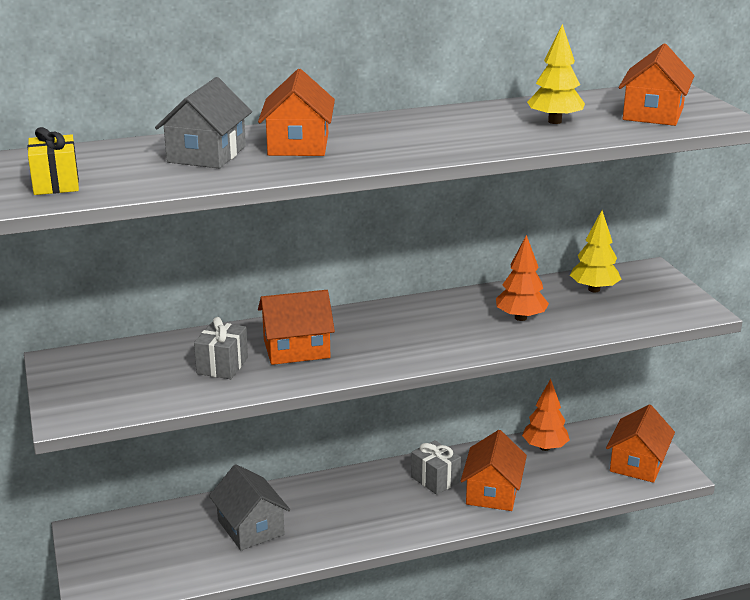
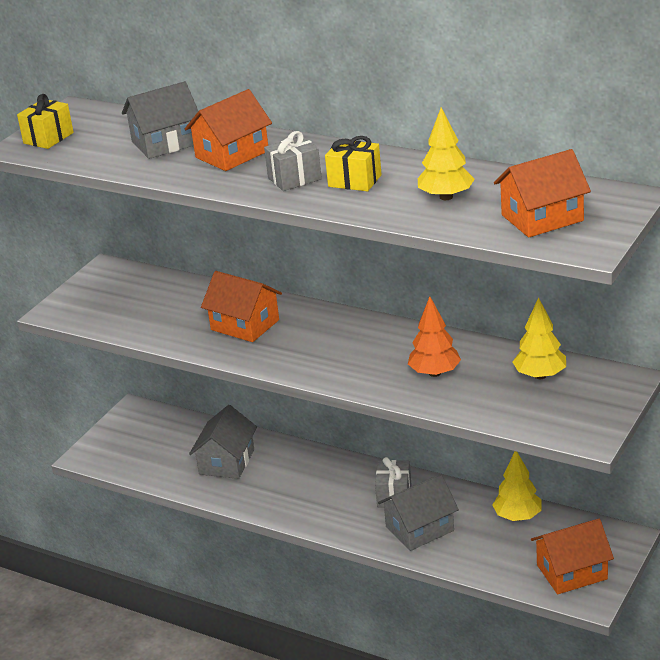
camera: 50 degrees right, 5 degrees up
(222, 365) = (183, 316): grey gift -> grey gift (294, 178)
(457, 132) = (354, 181): none -> yellow gift
(492, 492) = (420, 529): orange house -> grey house
(545, 447) = (518, 517): orange tree -> yellow tree

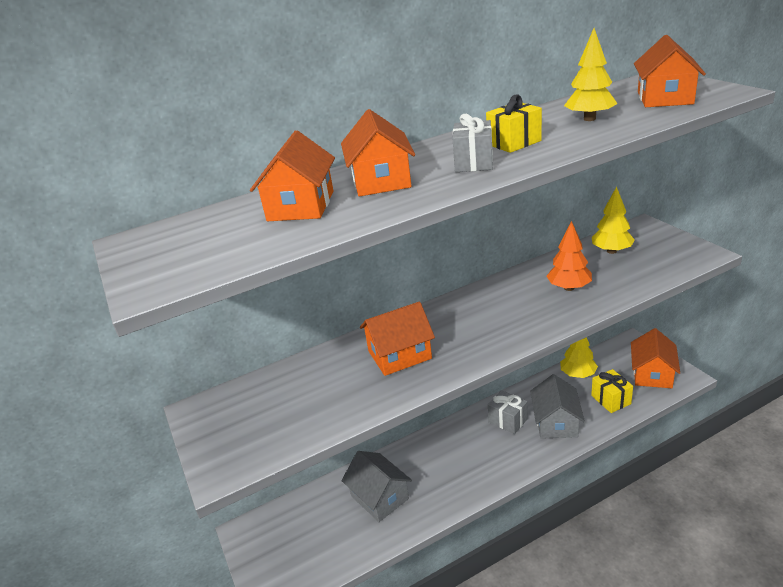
camera: 55 degrees left, 0 degrees up
(48, 138) = (165, 266): yellow gift -> yellow gift (611, 400)
(165, 143) = (301, 206): grey house -> orange house

